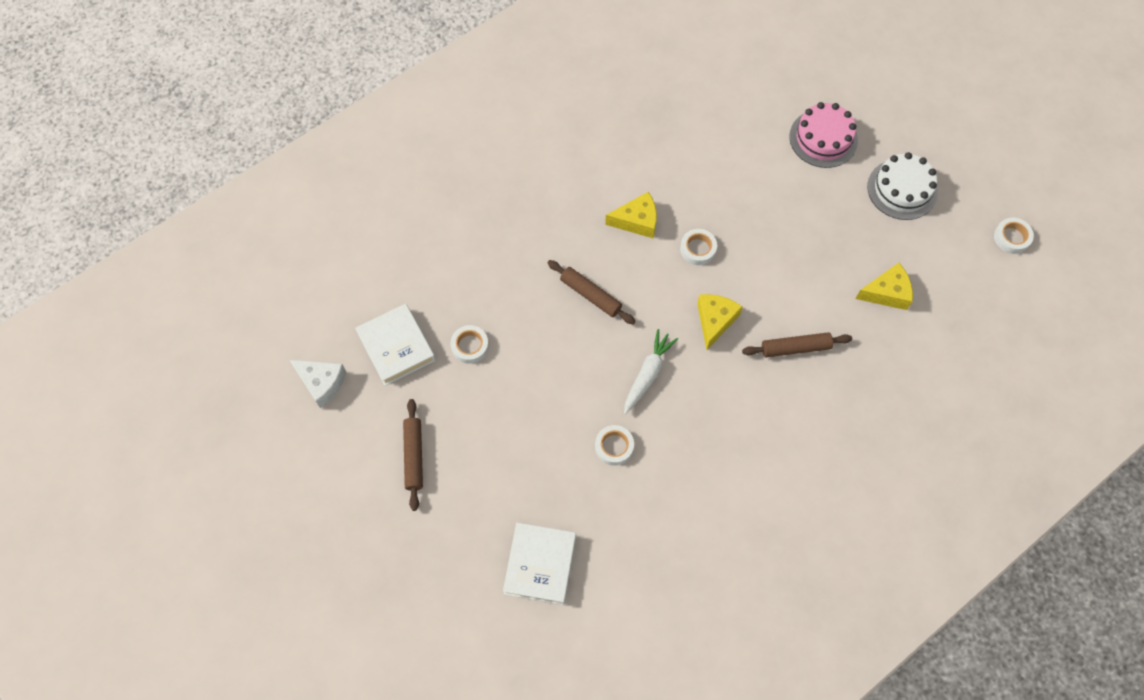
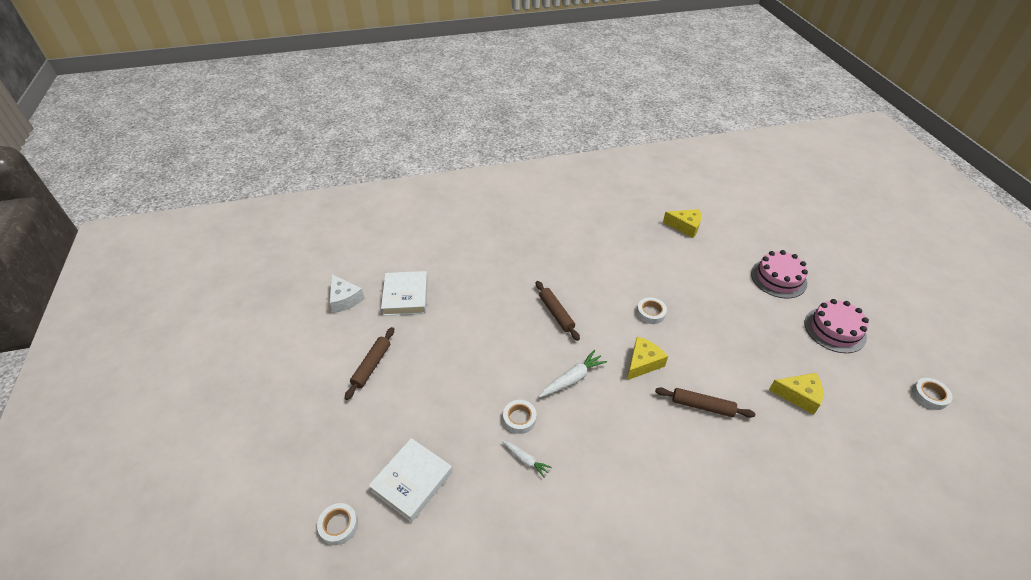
camera: 25 degrees right, 20 degrees down
(470, 346) = (454, 313): white tape -> white tape (339, 525)
(637, 221) = (613, 282): yellow cheese -> yellow cheese (685, 226)
(643, 489) = (525, 460): none -> white carrot
(902, 189) = (835, 329): white cake -> pink cake

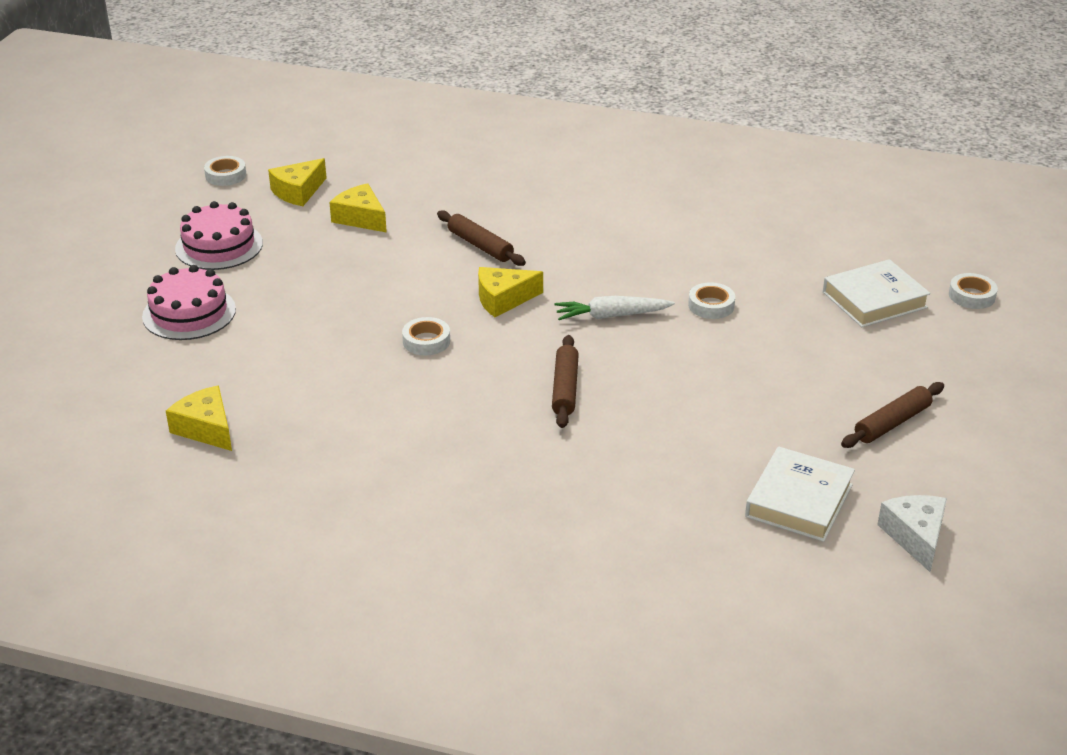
camera: 150 degrees left, 10 degrees down
(525, 460) = (729, 274): white carrot -> none
(867, 402) = (298, 192): none -> yellow cheese

